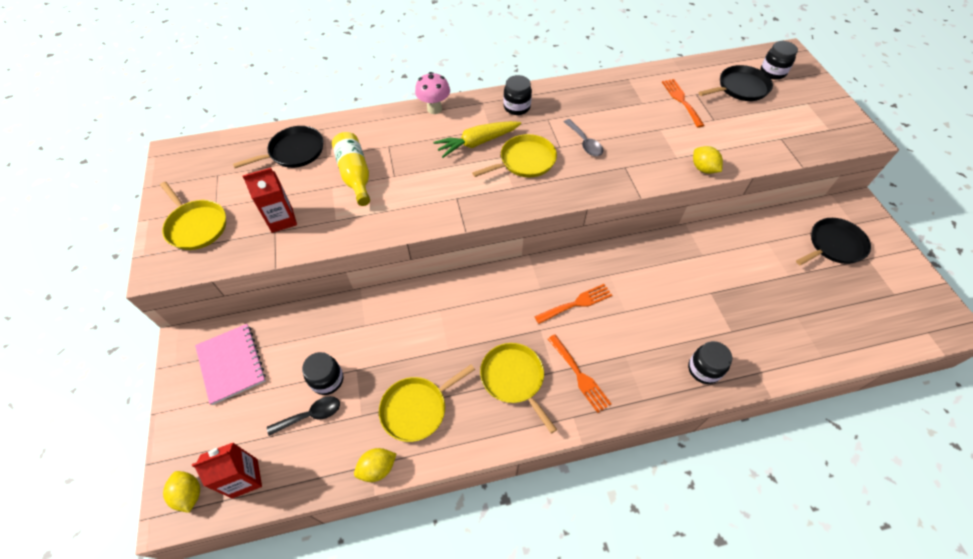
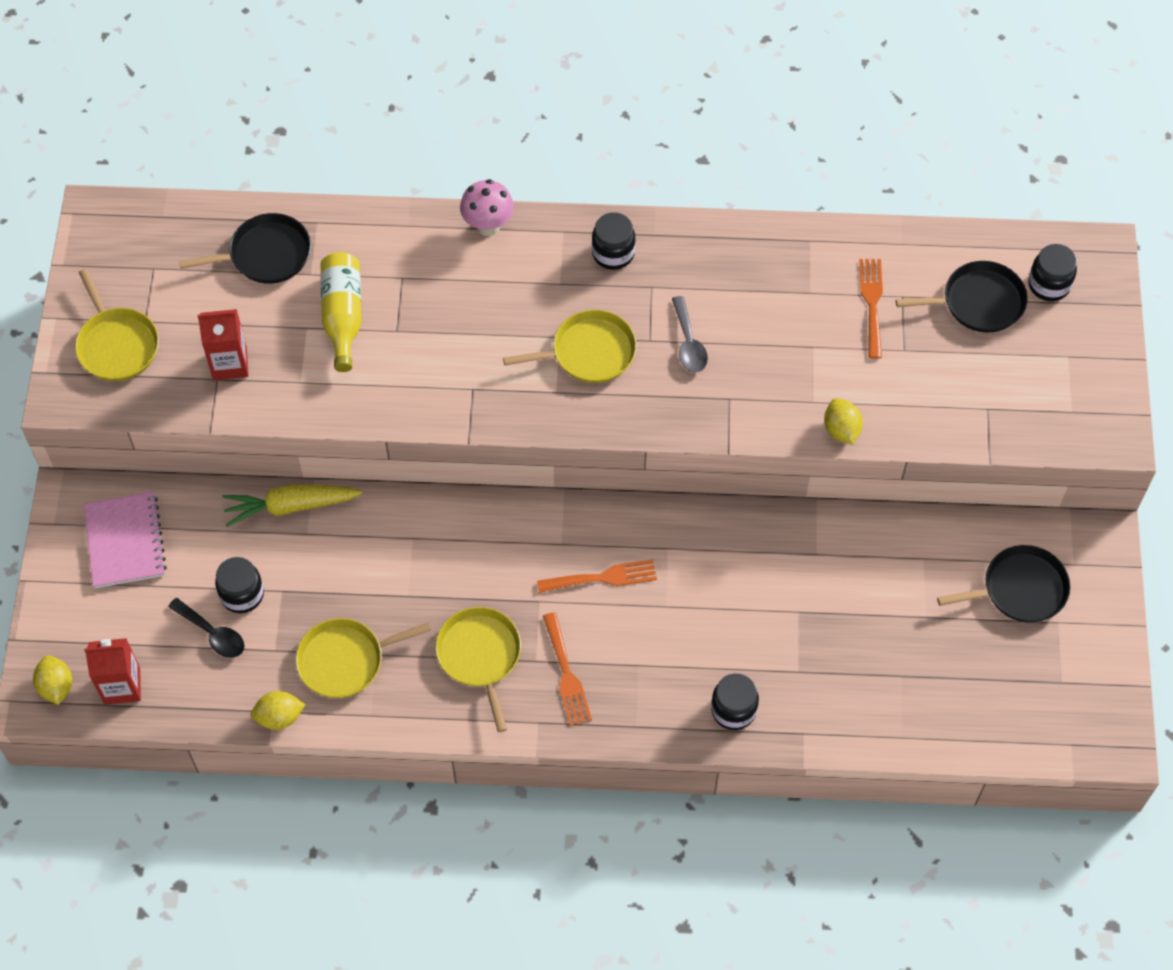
camera: 15 degrees right, 5 degrees up
(310, 415) = (212, 633): black spoon -> black spoon turned 45 degrees clockwise
(477, 143) = (531, 304): yellow carrot -> yellow carrot (290, 506)

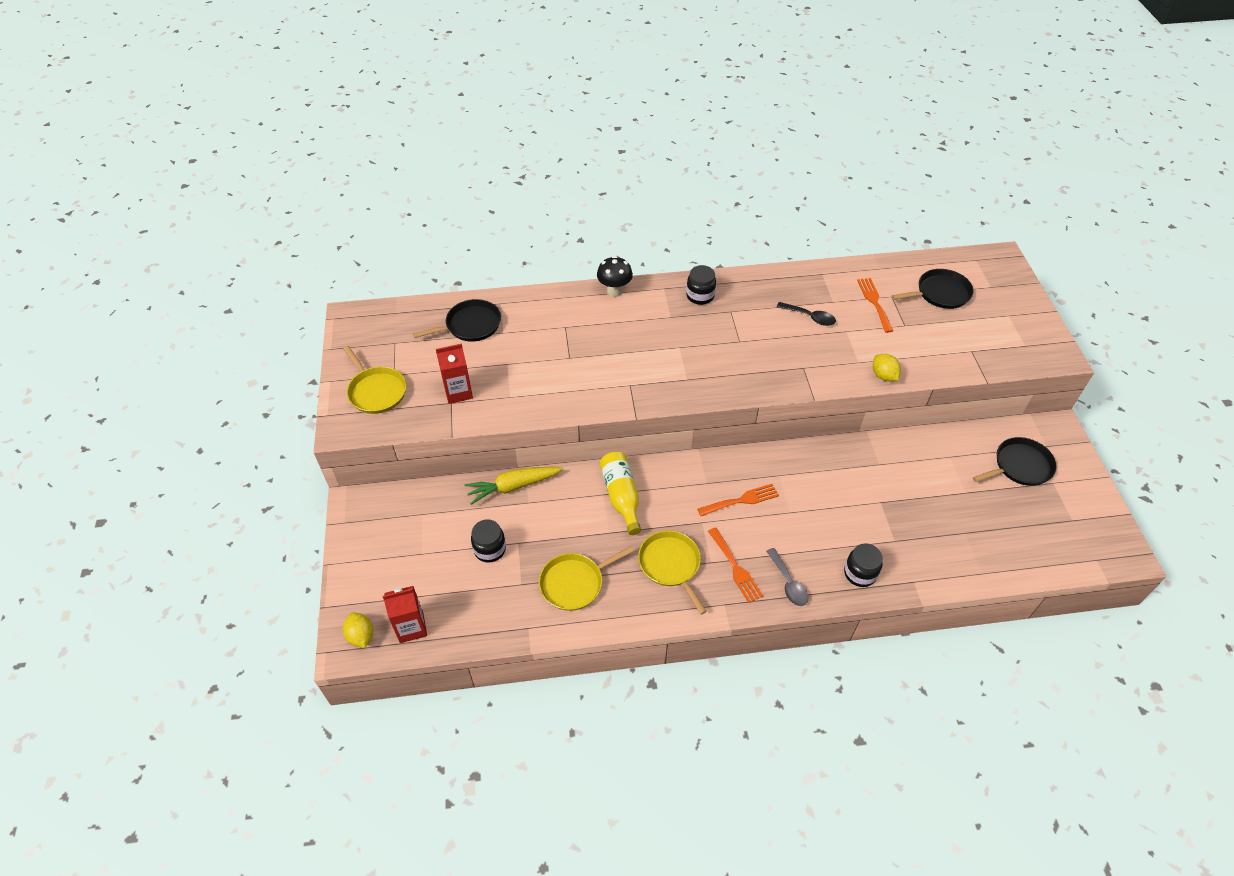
camera: 10 degrees left, 10 degrees down
(125, 541) = (398, 526): pink notebook -> none
(212, 633) = (473, 579): black spoon -> black spoon (810, 317)
(279, 717) = (534, 631): yellow lemon -> none
(343, 316) = (531, 354): yellow bottle -> yellow bottle (621, 496)
(488, 226) = (614, 291): pink mushroom -> black mushroom
(589, 352) = (702, 353): yellow pan -> none
(688, 342) = (765, 339): grey spoon -> grey spoon (788, 583)
(1049, 285) = (979, 278): black jar -> none

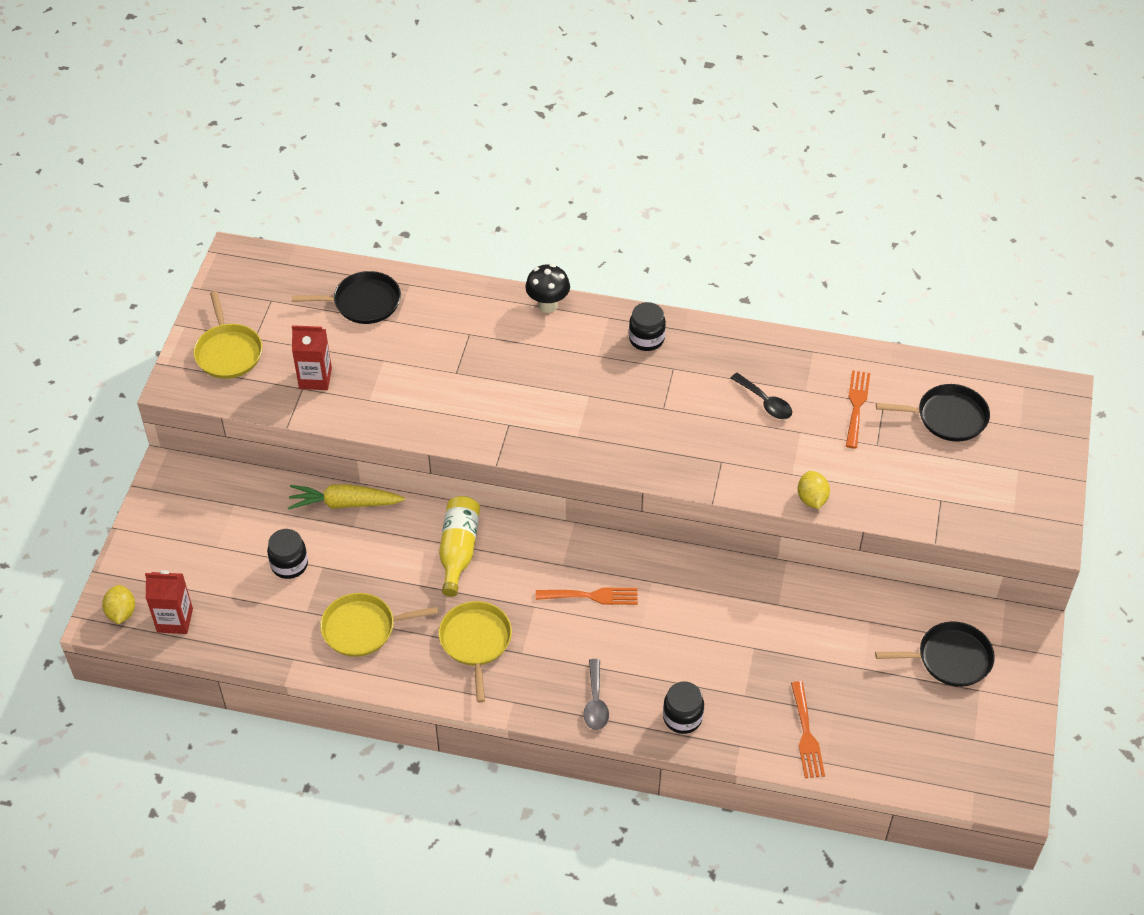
camera: 20 degrees right, 0 degrees up
(735, 568) = (545, 667): orange fork -> orange fork (806, 735)

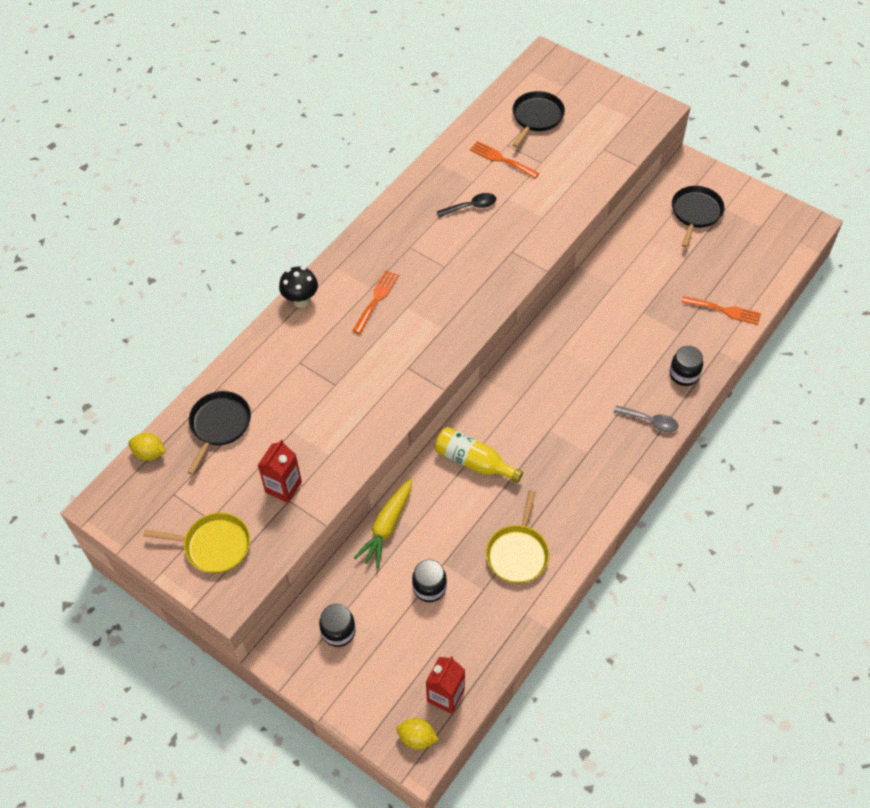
camera: 65 degrees left, 5 degrees up
(475, 642) = (565, 479): yellow pan -> none
(592, 596) = (556, 390): orange fork -> orange fork (376, 299)
(646, 339) = (372, 252): black jar -> black jar (338, 631)
(812, 499) = (570, 214): yellow lemon -> yellow lemon (149, 453)

